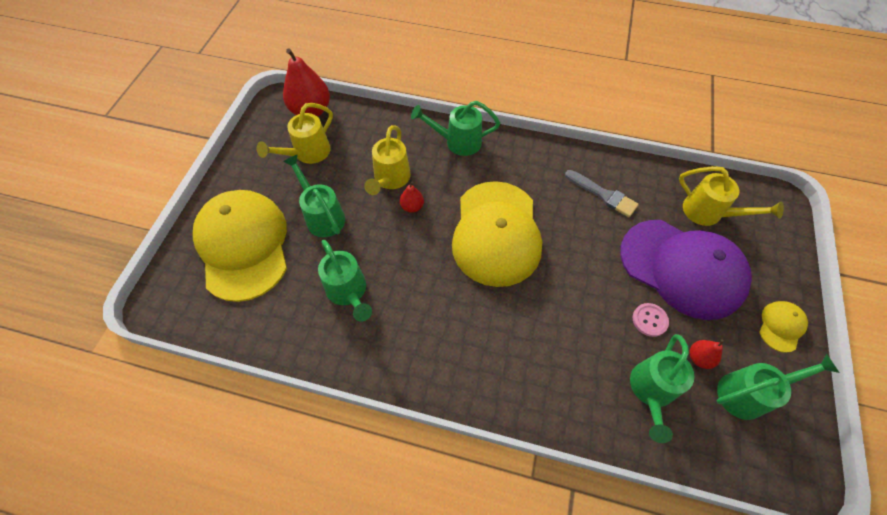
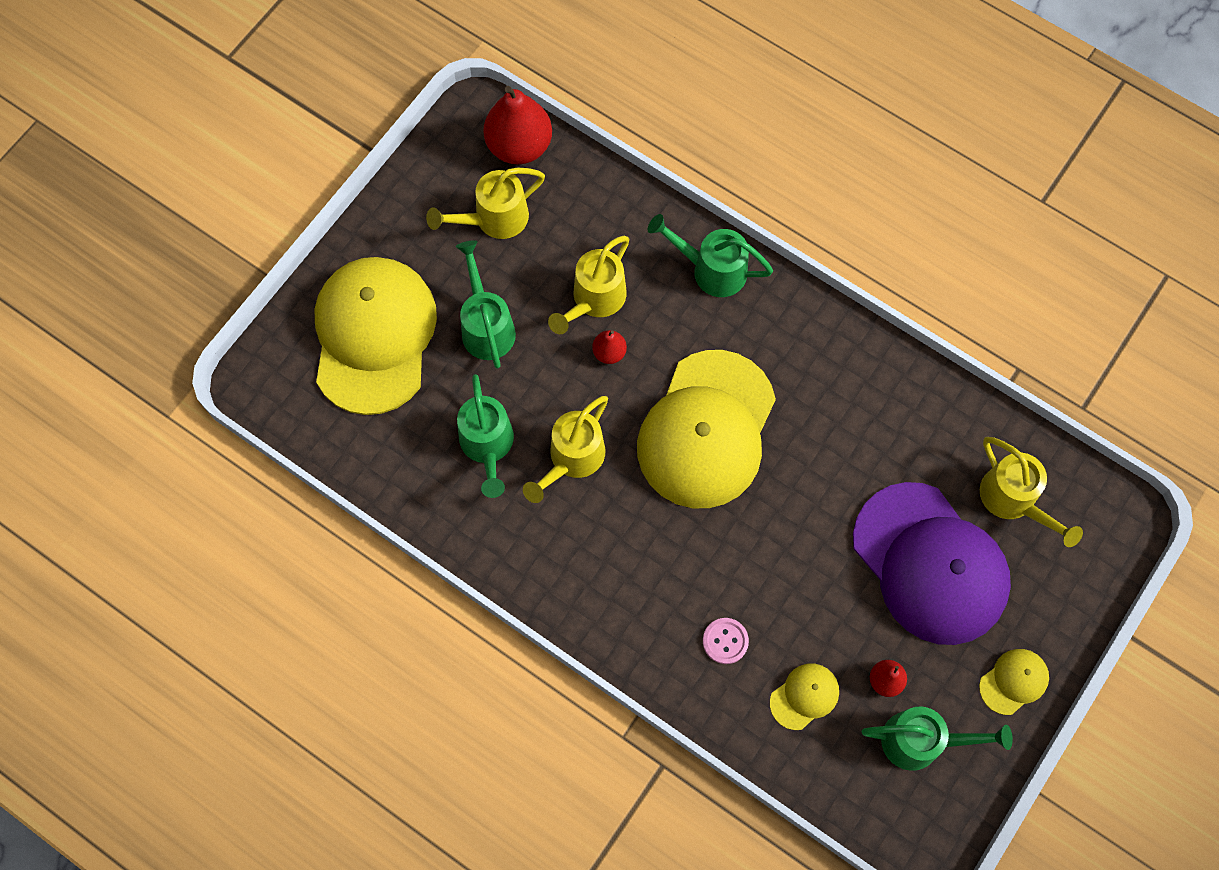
camera: 20 degrees right, 10 degrees up
(412, 281) = (572, 459): none -> yellow watering can
(603, 195) = (880, 423): grey brush -> none
(649, 320) = (849, 614): pink button -> pink button (725, 641)
(651, 391) = (804, 696): green watering can -> yellow cap

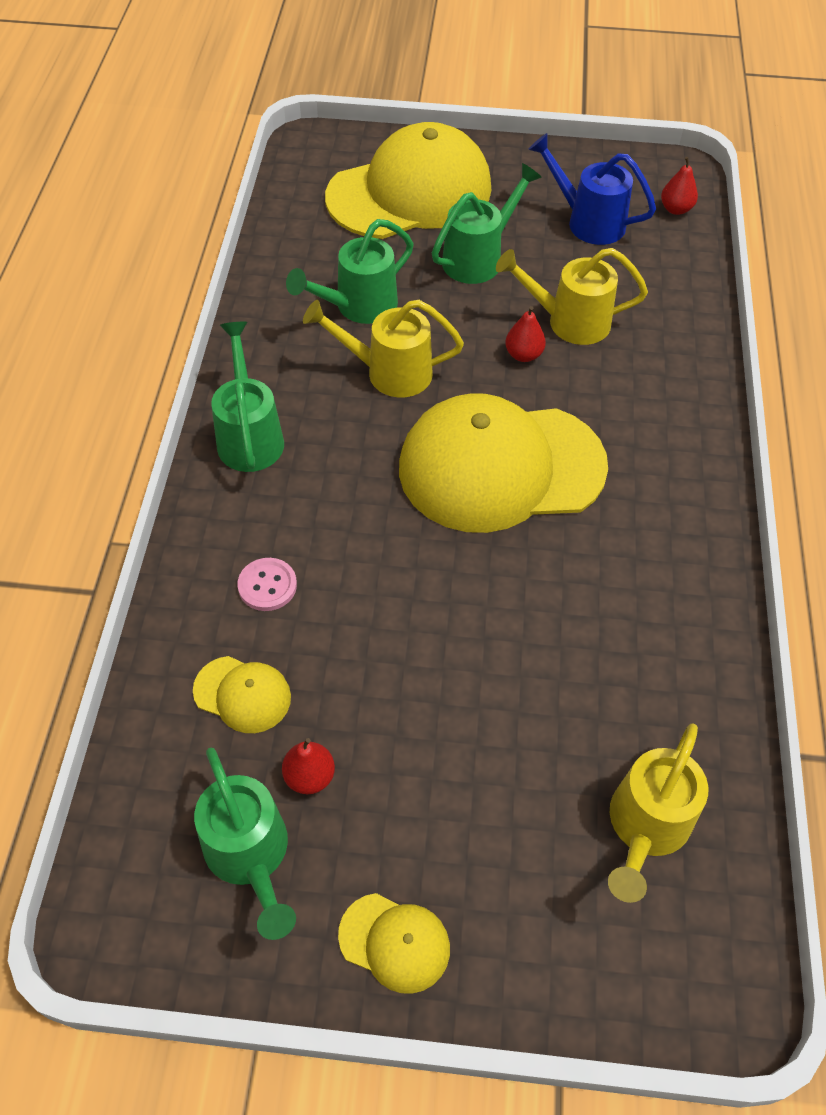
camera: 60 degrees right, 15 degrees down
(494, 219) = (588, 222): yellow watering can -> blue watering can
(519, 146) = (675, 209): red pear -> red pear, size x0.48
(711, 270) = (681, 397): green watering can -> green watering can (249, 436)
(930, 564) = (493, 762): purple cap -> none

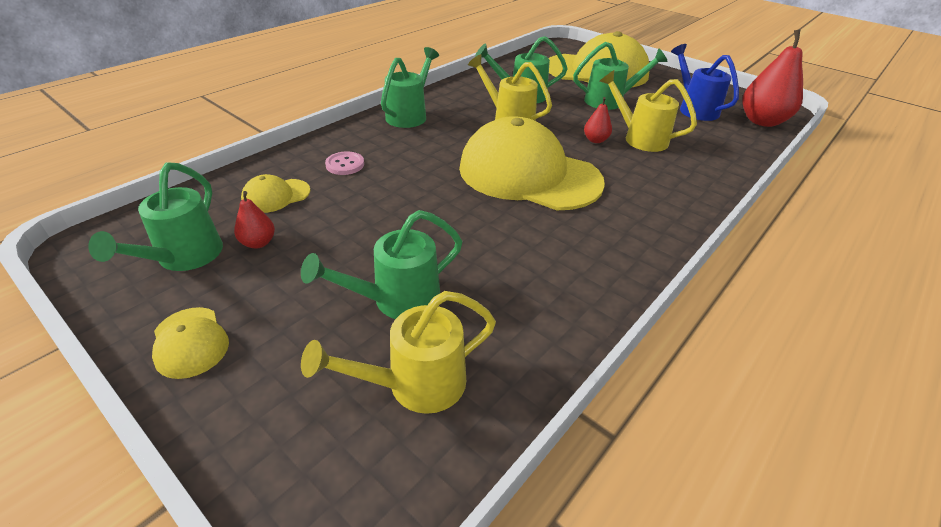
camera: 35 degrees right, 15 degrees down
(242, 694) = (276, 196): yellow cap -> yellow cap turned 90 degrees clockwise
(537, 747) = (397, 300): none -> green watering can
(675, 209) = (762, 121): red pear -> red pear, size x2.08

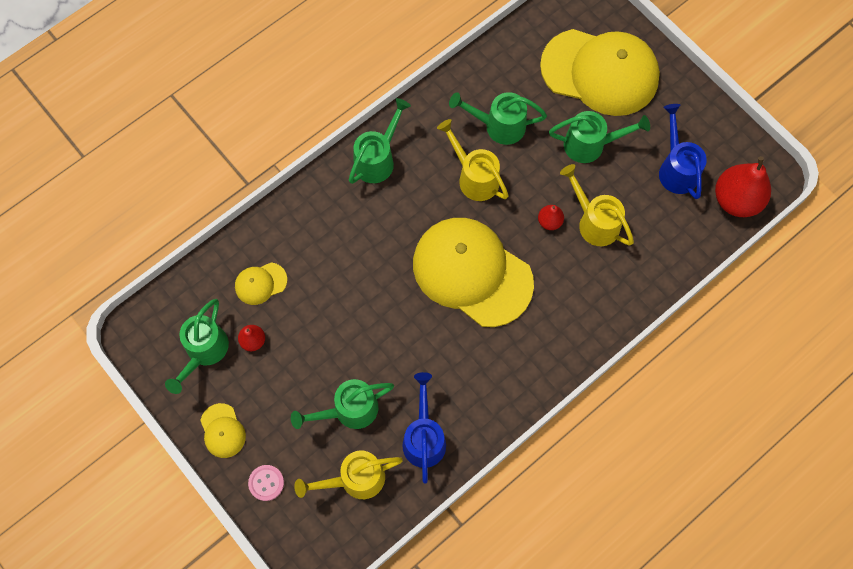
camera: 10 degrees right, 30 degrees up
(345, 164) = (315, 243): pink button -> pink button (266, 483)
(516, 321) = (424, 437): none -> blue watering can

